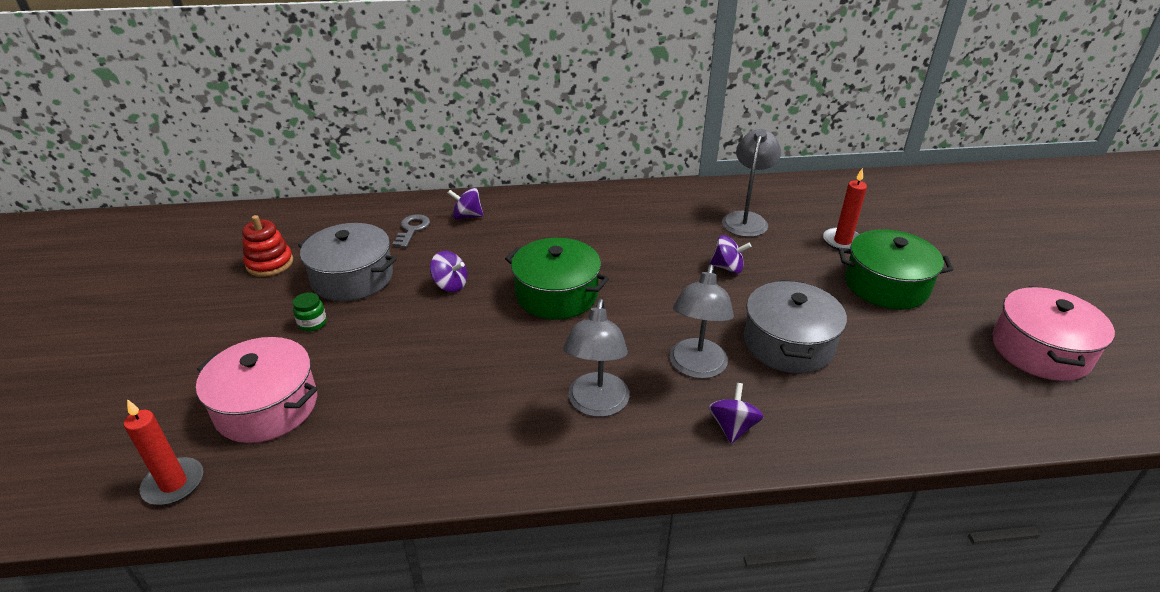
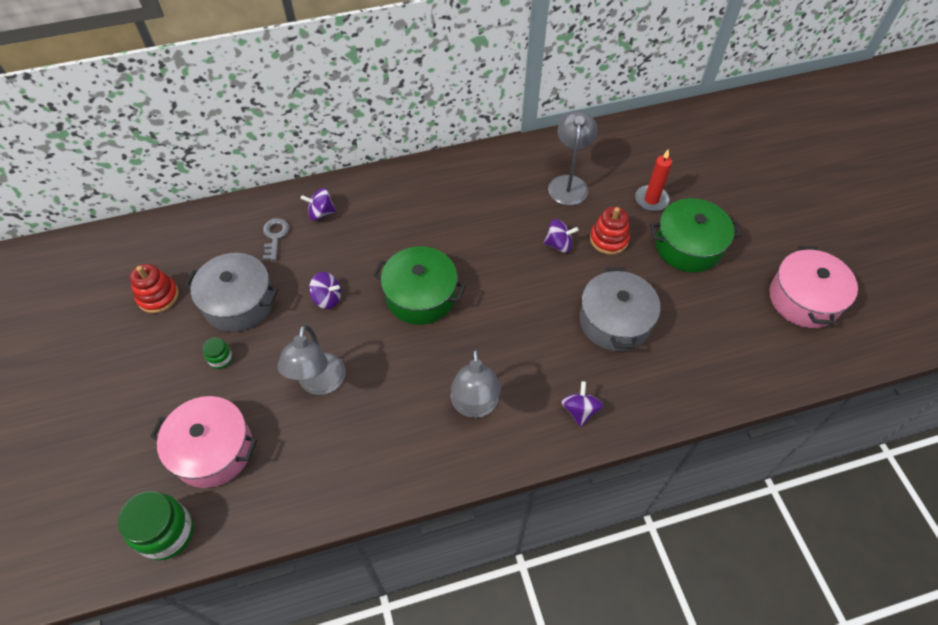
camera: 10 degrees left, 20 degrees up
(173, 484) = (167, 533): red candle -> green jar
(696, 368) = (546, 357): grey lamp -> grey lamp (319, 383)
(788, 269) = (609, 239): none -> red stacking toy

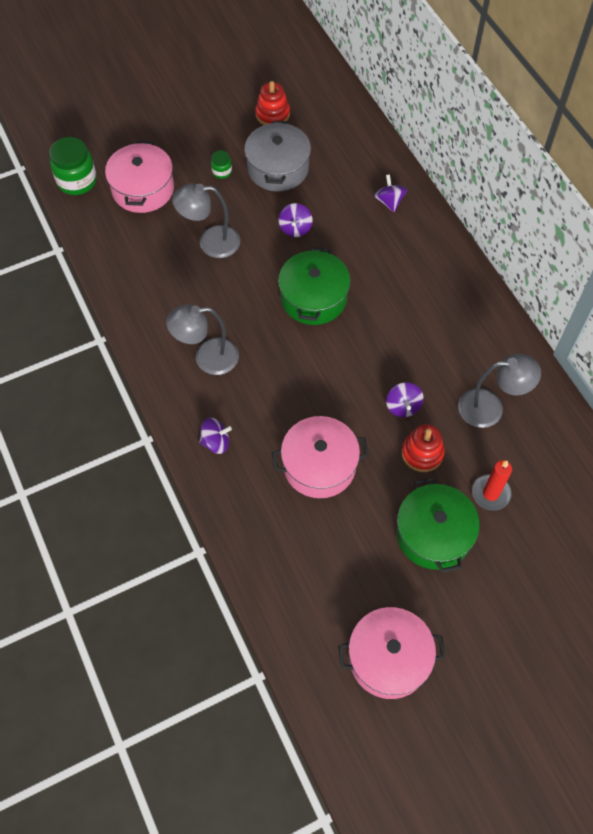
camera: 80 degrees right, 5 degrees up
(275, 236) = (353, 175): grey key -> none
(614, 321) = (319, 465): grey pot -> pink pot

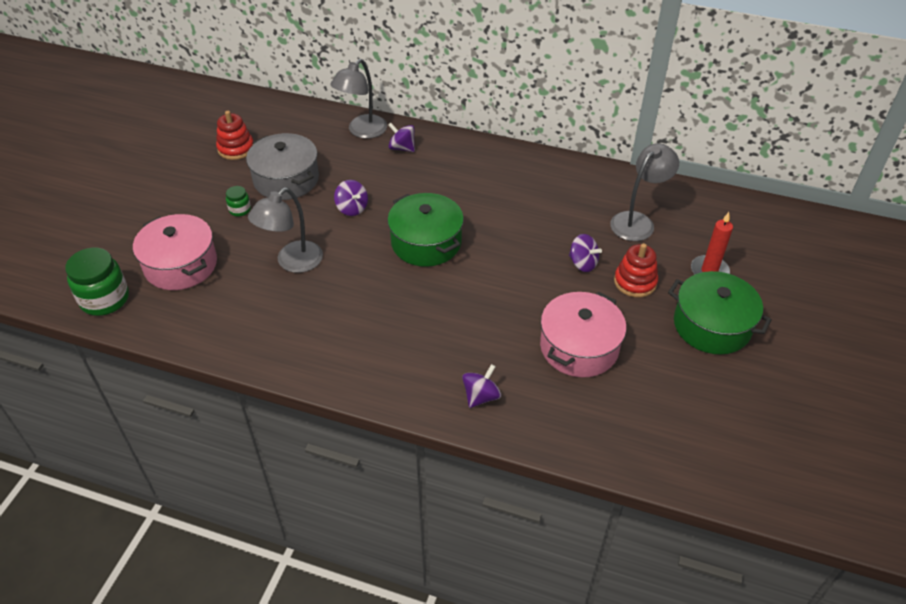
camera: 45 degrees left, 15 degrees down
(207, 358) = (395, 343): grey lamp -> grey lamp (362, 131)
(388, 658) = (798, 431): pink pot -> none

